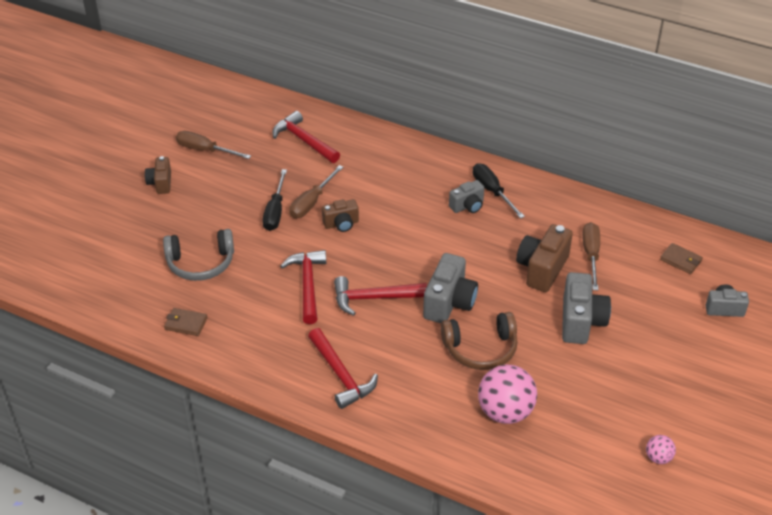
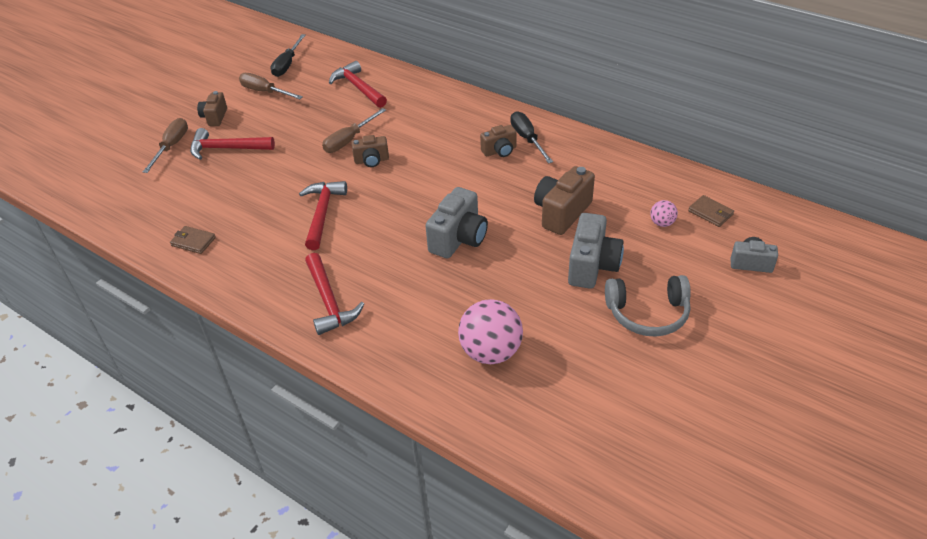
camera: 10 degrees right, 0 degrees up
(201, 263) = (227, 187): grey headphones -> grey headphones (647, 313)
(275, 211) = (312, 146): black screwdriver -> black screwdriver (287, 64)
(373, 298) = (383, 230): red hammer -> red hammer (227, 149)
(467, 206) = (499, 151): grey camera -> brown camera
(480, 349) = (480, 285): brown headphones -> none
(591, 255) = (616, 202): brown screwdriver -> brown screwdriver (171, 146)
(658, 457) = (651, 415): pink ball -> pink ball (662, 223)

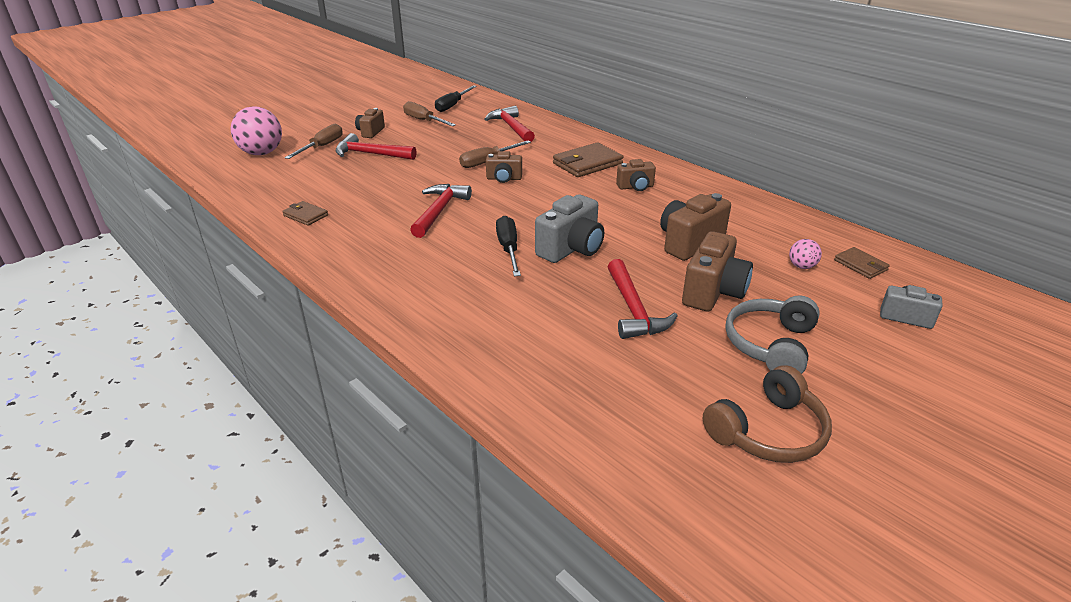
camera: 10 degrees right, 10 degrees down
(329, 301) = (416, 281): red hammer -> red hammer (633, 309)
(447, 127) = (587, 163): none -> brown wallet
(491, 352) = (575, 352): pink ball -> pink ball (262, 153)
(527, 139) = (667, 182): black screwdriver -> black screwdriver (508, 249)
(592, 266) = (713, 292): grey camera -> brown camera
(647, 313) = (771, 345): grey headphones -> grey headphones turned 105 degrees clockwise
(657, 398) = (768, 431): none -> brown headphones

